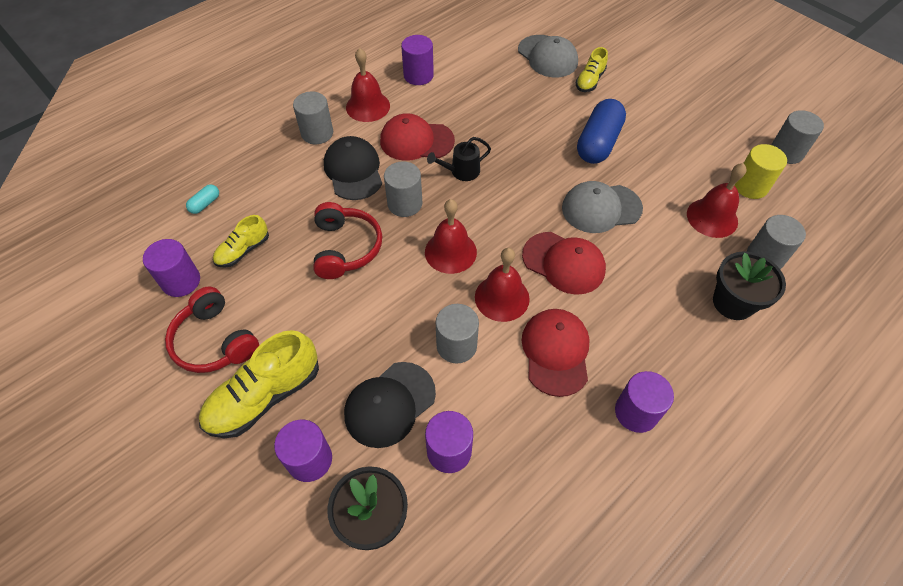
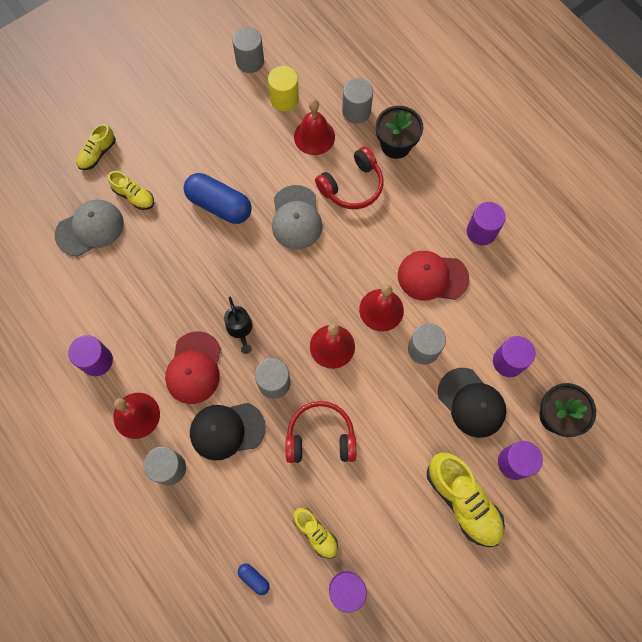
camera: 85 degrees left, 15 degrees up
(205, 204) = (254, 578): turquoise capsule -> blue capsule
(215, 341) = (410, 549): red headphones -> red headphones (352, 186)
(564, 263) = (350, 257): red cap -> none
(627, 52) = (97, 154): none -> yellow shoe

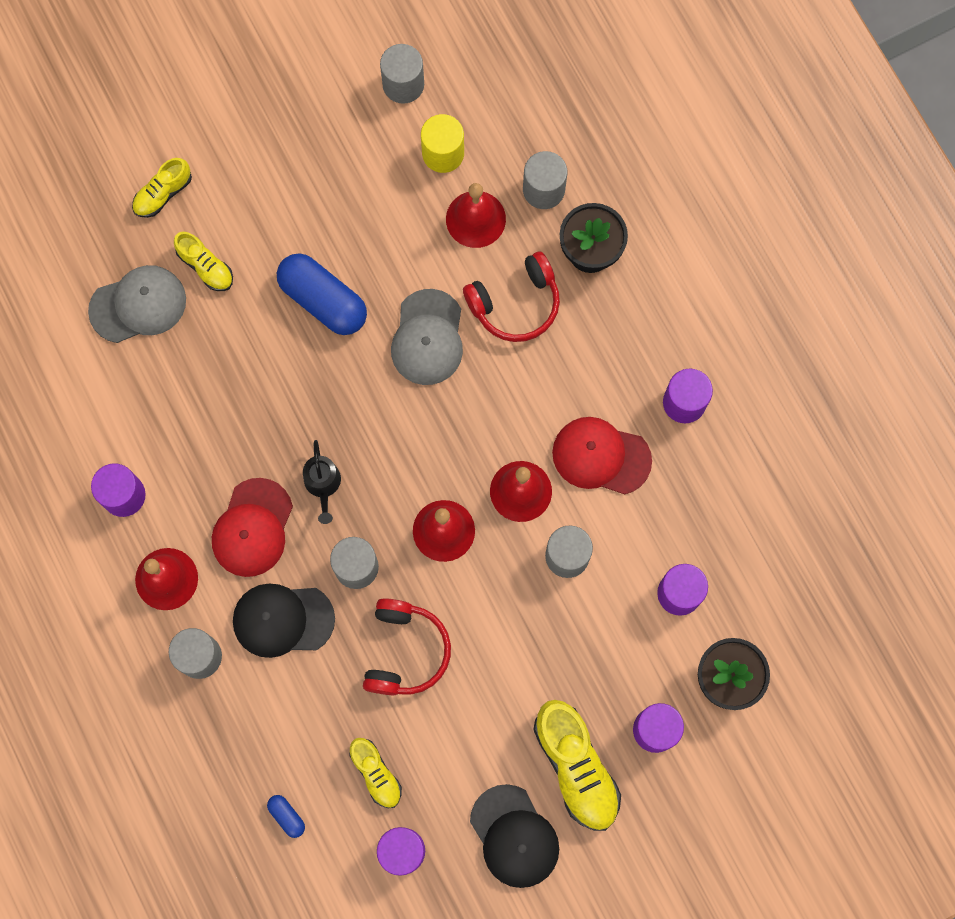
camera: 10 degrees right, 5 degrees up
(320, 437) = (405, 651): red headphones -> red headphones turned 90 degrees clockwise
(471, 402) = (616, 640): black cap -> black cap (514, 836)

